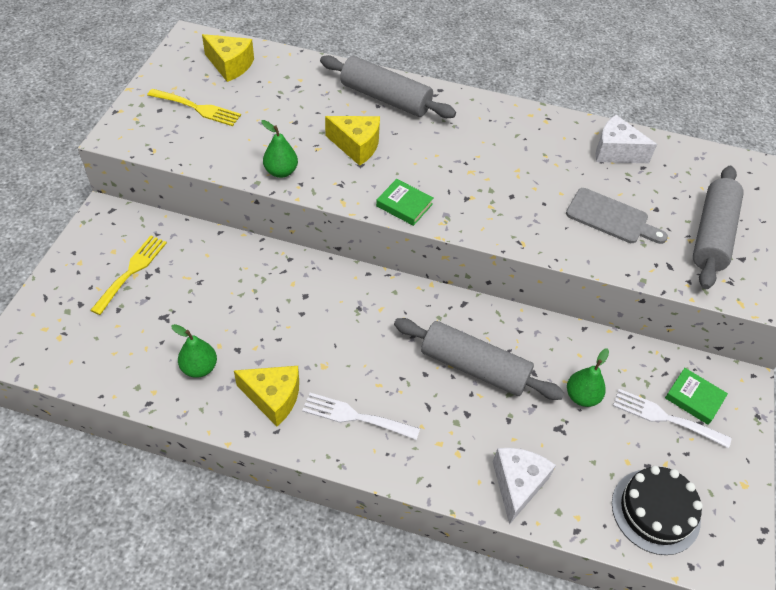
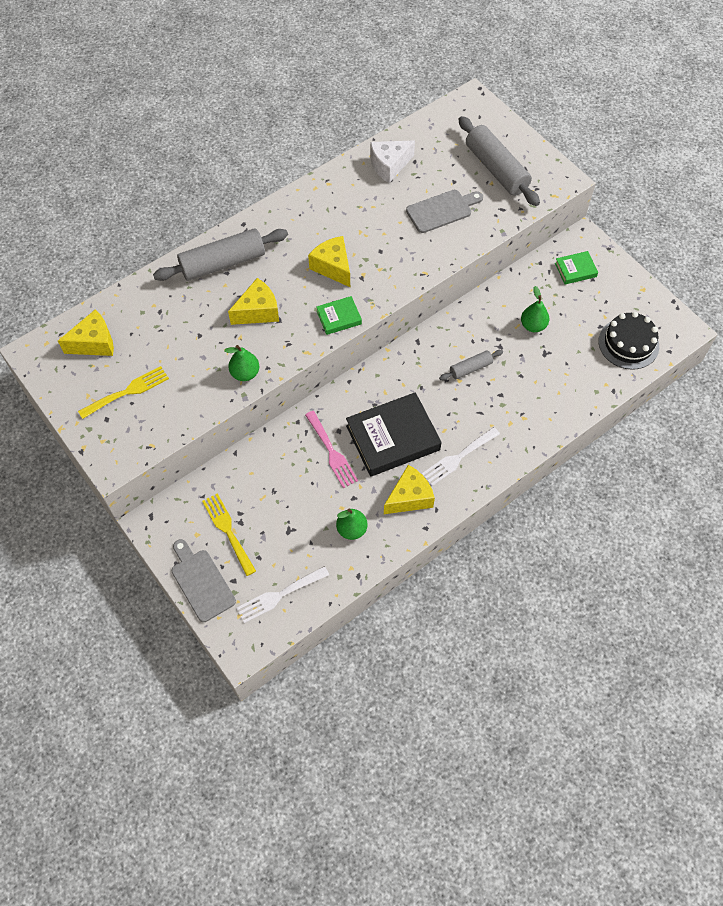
camera: 50 degrees left, 10 degrees up
(63, 281) = (201, 582): none -> grey cutting board
(276, 303) = (332, 452): none -> pink fork
(333, 344) = (393, 438): none -> black book
(457, 171) = (333, 267): none -> yellow cheese
(474, 367) = (470, 368): grey rolling pin -> grey rolling pin, size x0.52
(517, 485) = (566, 400): white cheese -> none
(665, 418) = (577, 294): white fork -> white fork (279, 595)

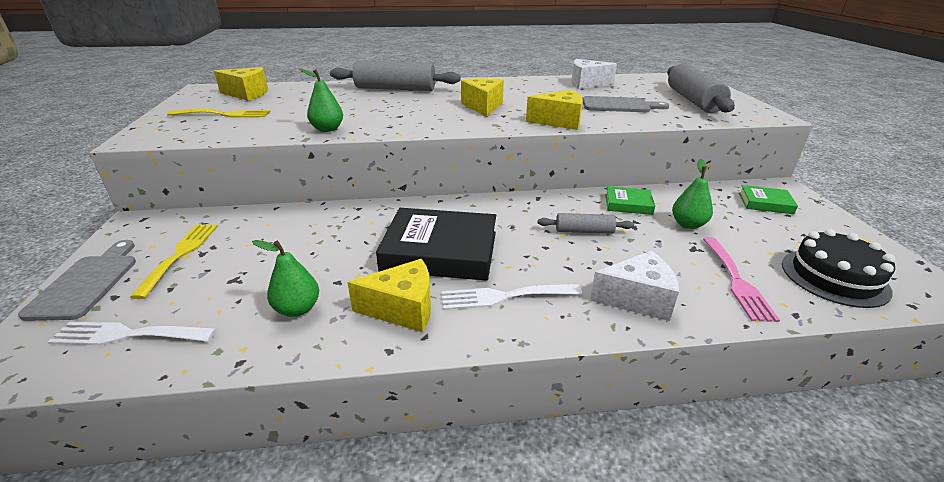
camera: 30 degrees right, 30 degrees down
(258, 311) = (389, 109): yellow cheese -> yellow cheese (559, 121)
(332, 452) = (362, 238): pink fork -> pink fork (736, 281)
(339, 317) = (455, 126): green book -> green book (628, 204)
(530, 421) = (637, 299): none -> white cheese

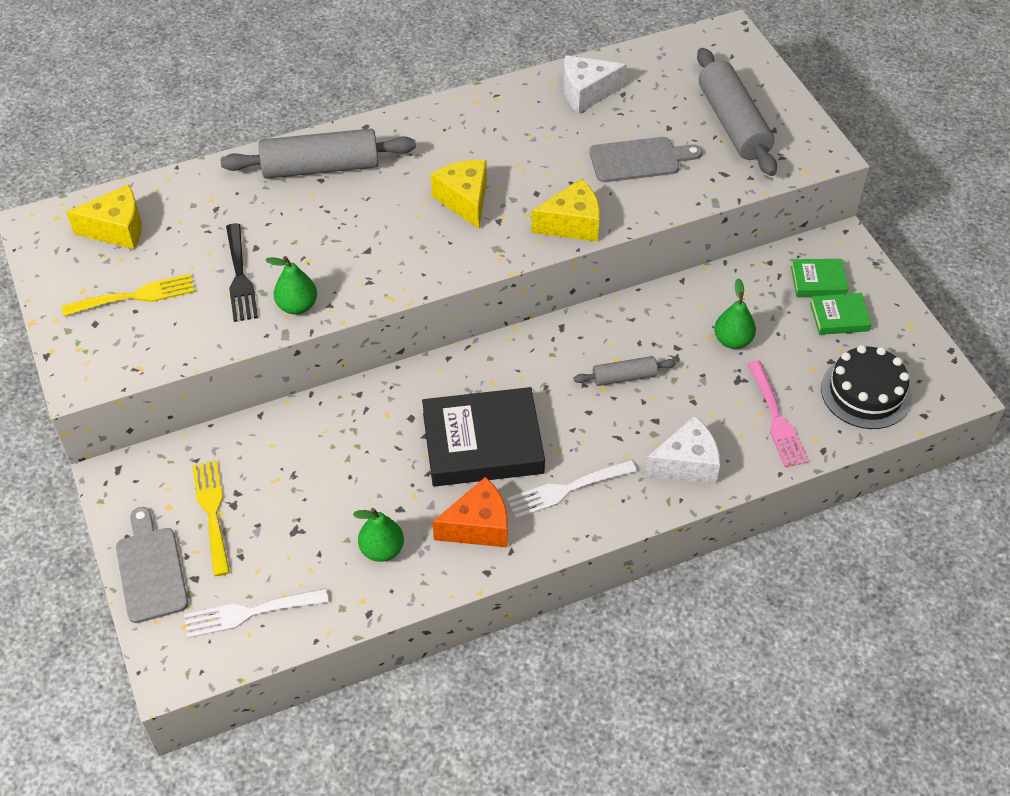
camera: 15 degrees left, 20 degrees up
(301, 115) = (240, 277): none -> black fork
(403, 309) = (478, 526): yellow cheese -> orange cheese
(628, 204) = (666, 317): green book -> green book (839, 317)

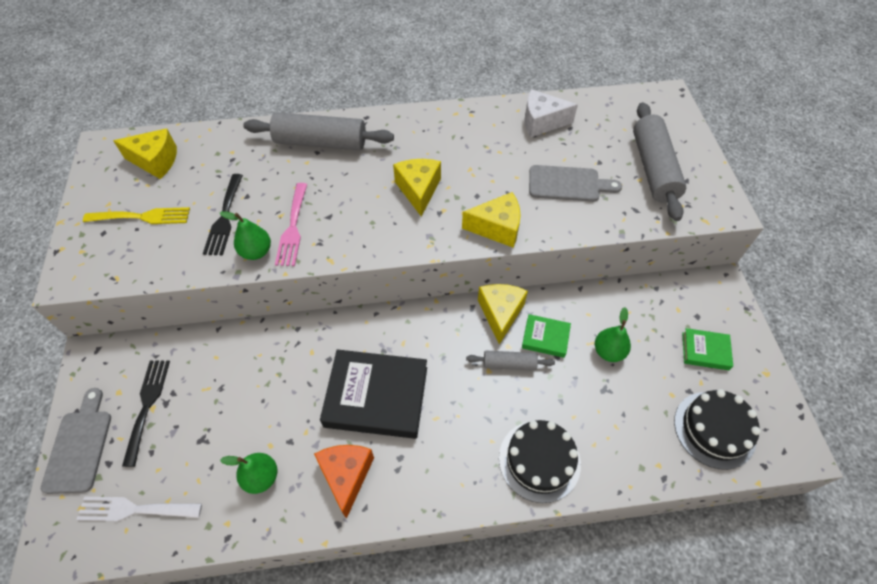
camera: 15 degrees right, 5 degrees up
(212, 512) = (147, 405): yellow fork -> black fork
(478, 526) = (346, 476): orange cheese -> orange cheese turned 90 degrees counterclockwise
(566, 490) = (430, 459): white fork -> none
(597, 327) = (500, 313): none -> yellow cheese
(686, 464) = (539, 460): white cheese -> black cake
(776, 418) = (629, 435): pink fork -> pink fork (293, 228)
(818, 281) = (693, 314): green book -> green book (545, 338)

